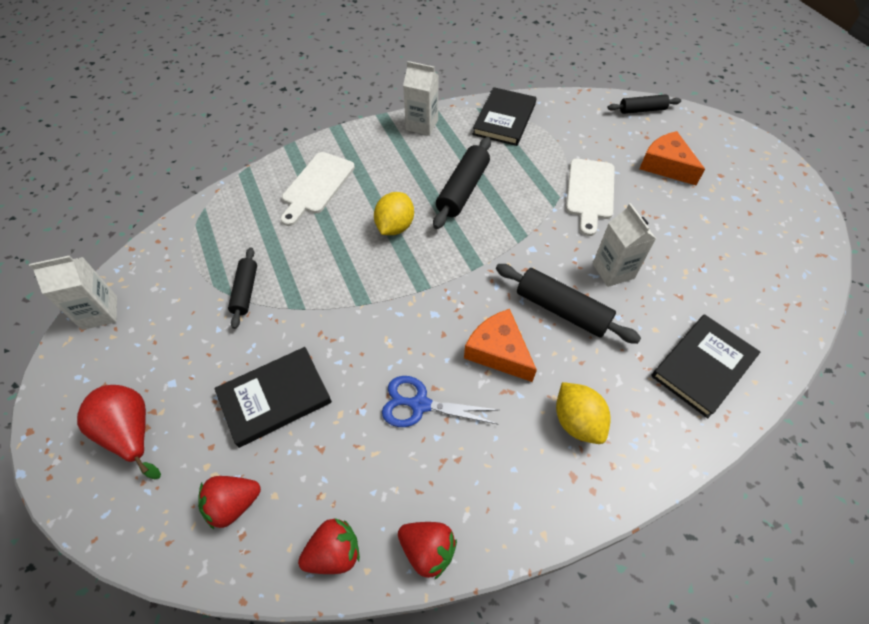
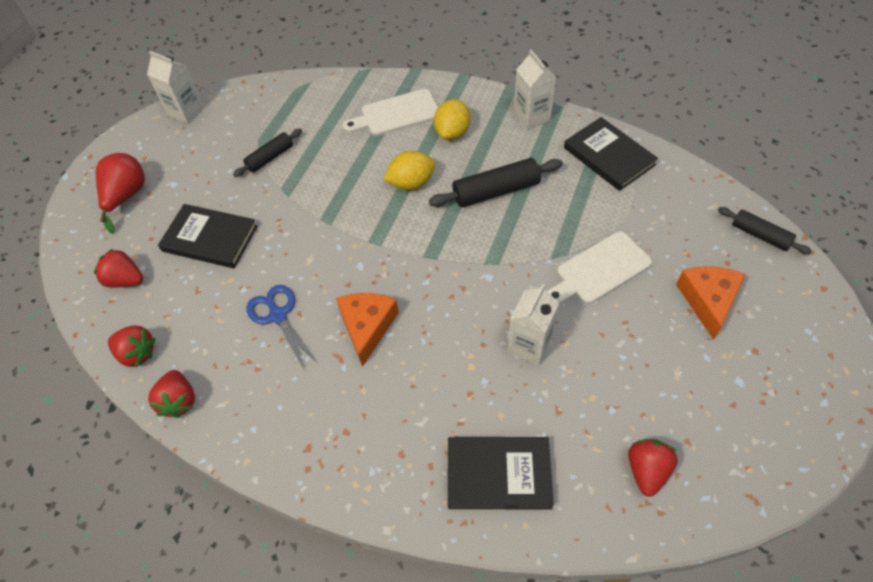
camera: 50 degrees right, 0 degrees up
(504, 119) = (609, 156): black book -> black book turned 75 degrees clockwise
(562, 310) = (449, 338): black rolling pin -> none
(577, 421) = (356, 419): yellow lemon -> yellow lemon (452, 133)
(763, 287) = (647, 470): none -> red strawberry

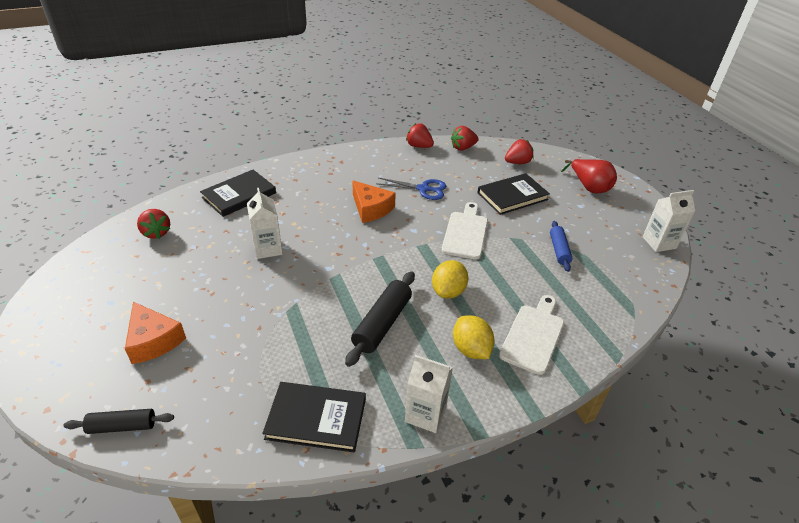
camera: 130 degrees right, 15 degrees down
(270, 157) = (559, 250): black rolling pin -> blue rolling pin
(599, 270) = (253, 315): white cutting board -> white cutting board (465, 233)

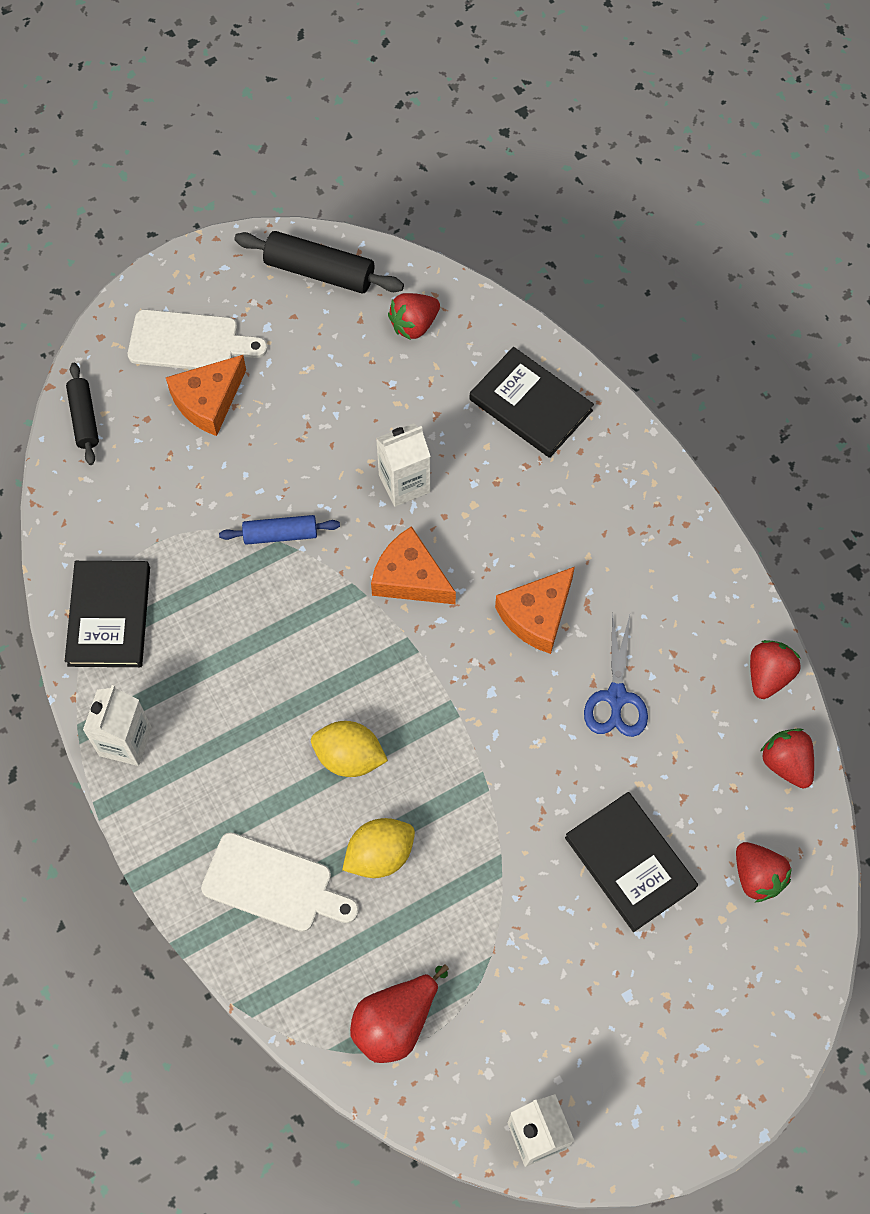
camera: 85 degrees right, 25 degrees up
(333, 253) = (410, 577): none -> orange cheese
(382, 323) = (271, 670): black rolling pin -> black rolling pin (320, 271)
(465, 233) = (499, 778): white cutting board -> white cutting board (189, 342)
(471, 349) = (237, 794): yellow lemon -> yellow lemon (380, 855)
(559, 250) = (481, 940): blue rolling pin -> blue rolling pin (280, 534)
(589, 187) = (697, 1021): red pear -> red pear (396, 1022)

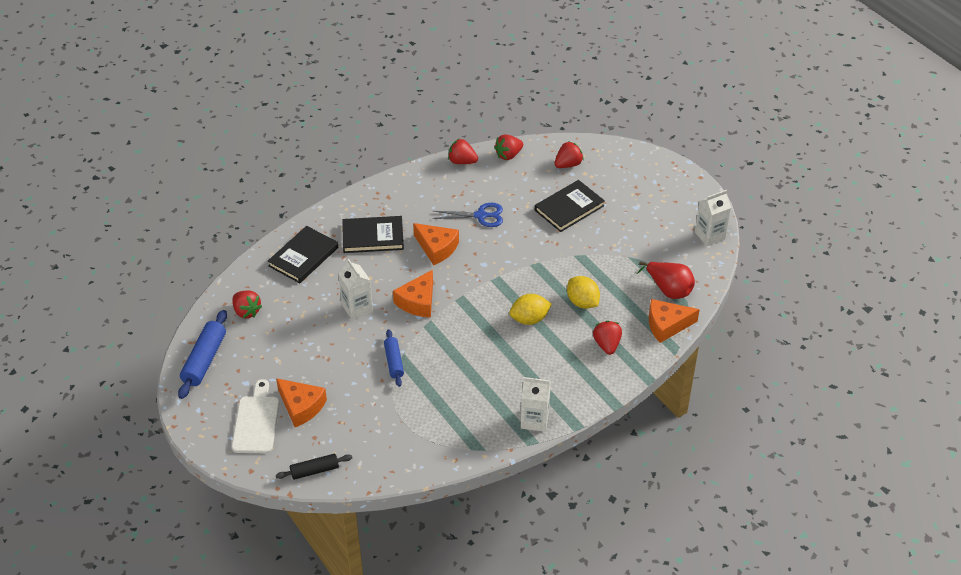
camera: 95 degrees left, 20 degrees down
(109, 616) = (455, 438): black book -> black book (373, 237)
(273, 884) = (607, 345): white cutting board -> red strawberry
(307, 1002) = (667, 325): none -> orange cheese
(320, 271) = (204, 360): black rolling pin -> blue rolling pin
(349, 757) = (529, 319): yellow lemon -> yellow lemon turned 60 degrees clockwise

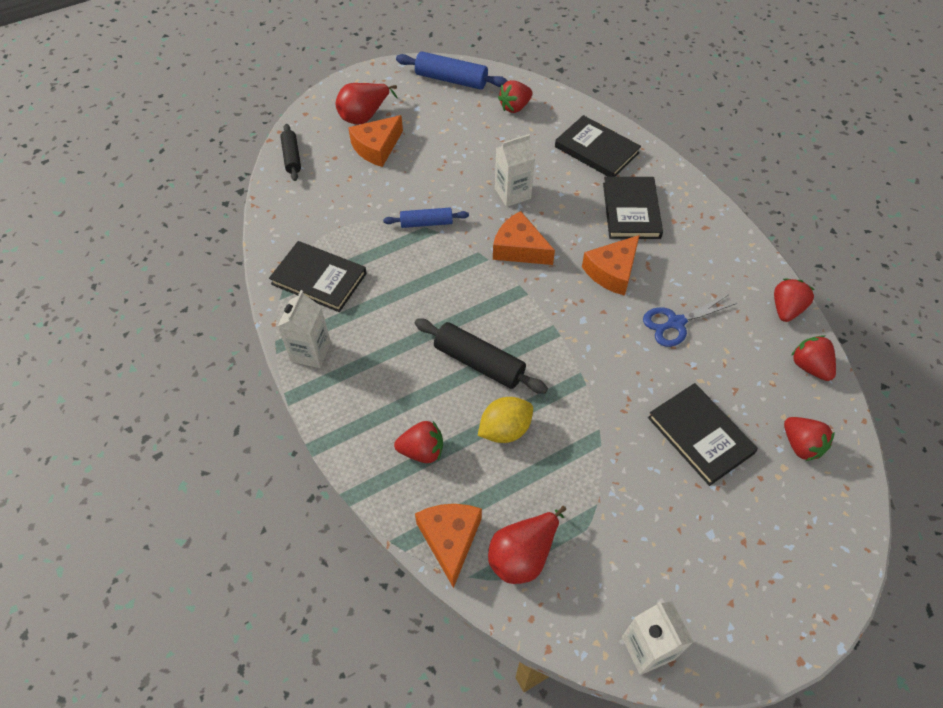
camera: 95 degrees right, 10 degrees up
(256, 421) = (364, 116): white cutting board -> red pear
(461, 426) = (319, 279): none -> black book
(480, 216) = (676, 323): blue scissors -> blue scissors turned 60 degrees clockwise
(529, 319) = (479, 362): yellow lemon -> black rolling pin

